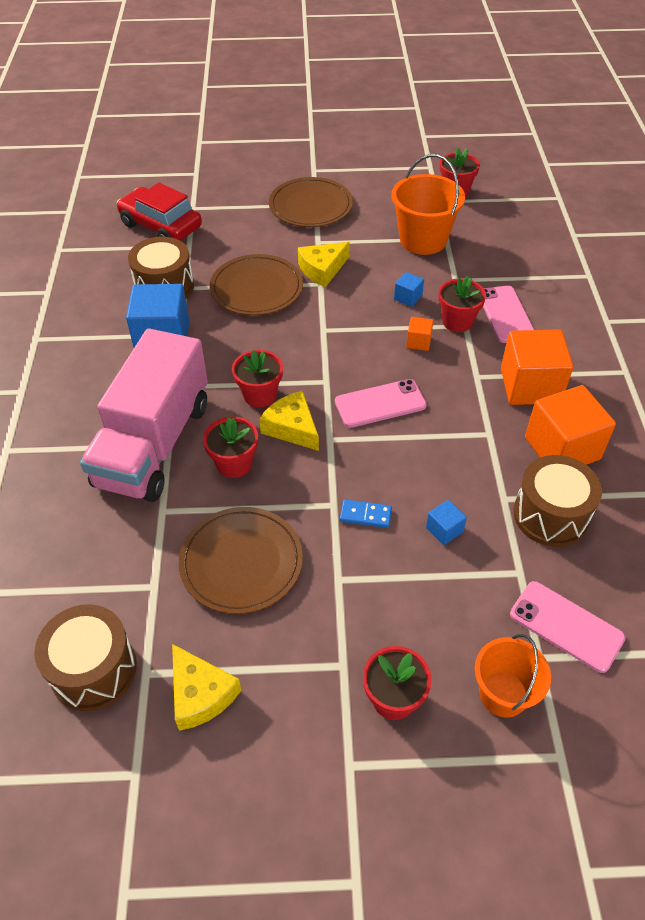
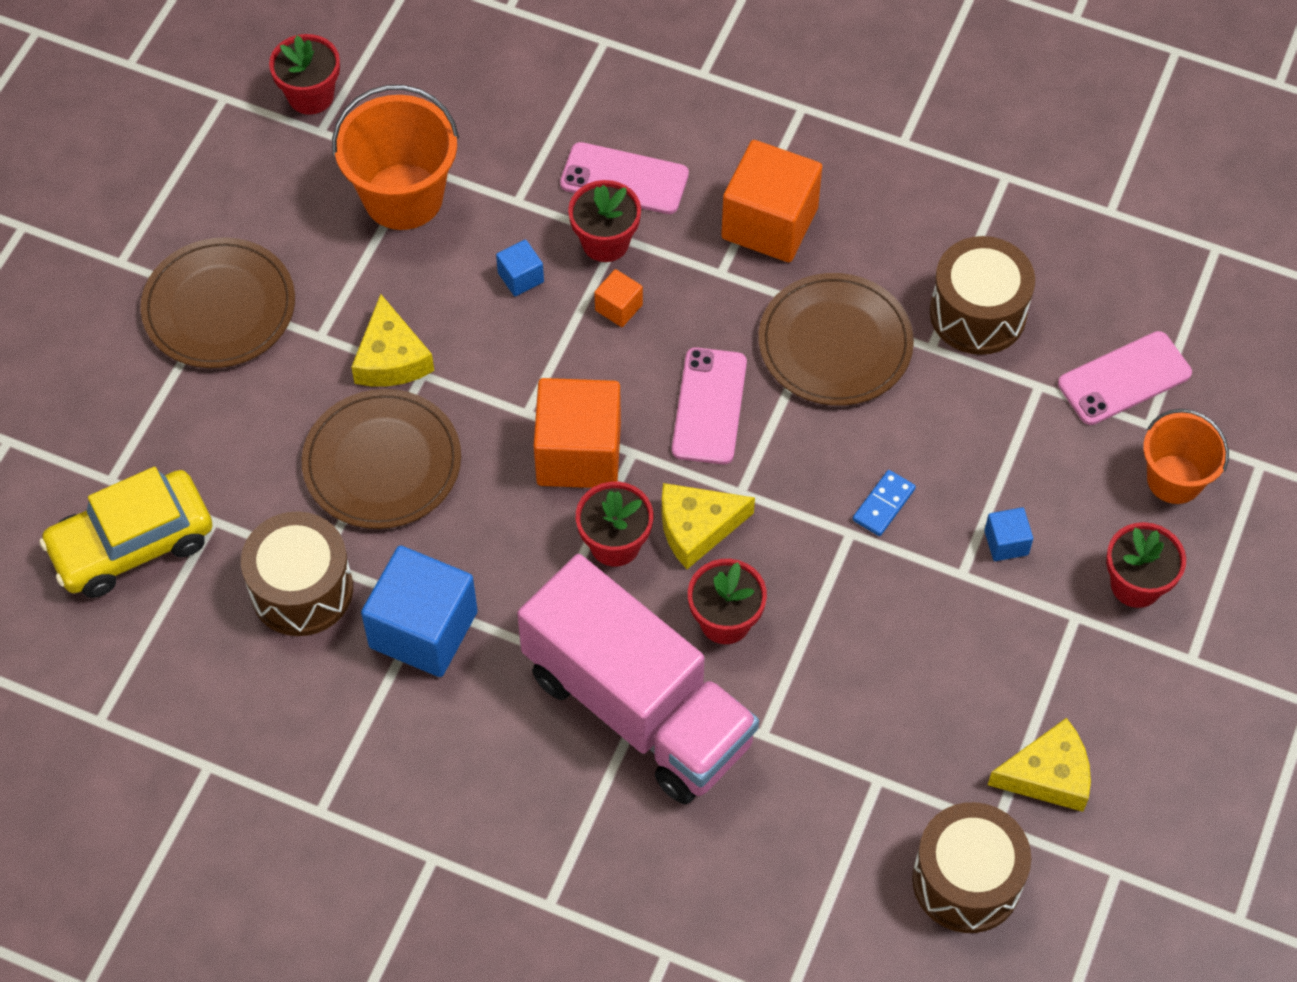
camera: 65 degrees left, 10 degrees up
(161, 226) = (132, 544): red car -> yellow car
(241, 562) = (888, 669): brown plate -> brown plate (835, 343)
(444, 530) = (945, 431): blue cube -> blue cube (1006, 543)
(562, 448) = (887, 246): orange cube -> orange cube (579, 453)

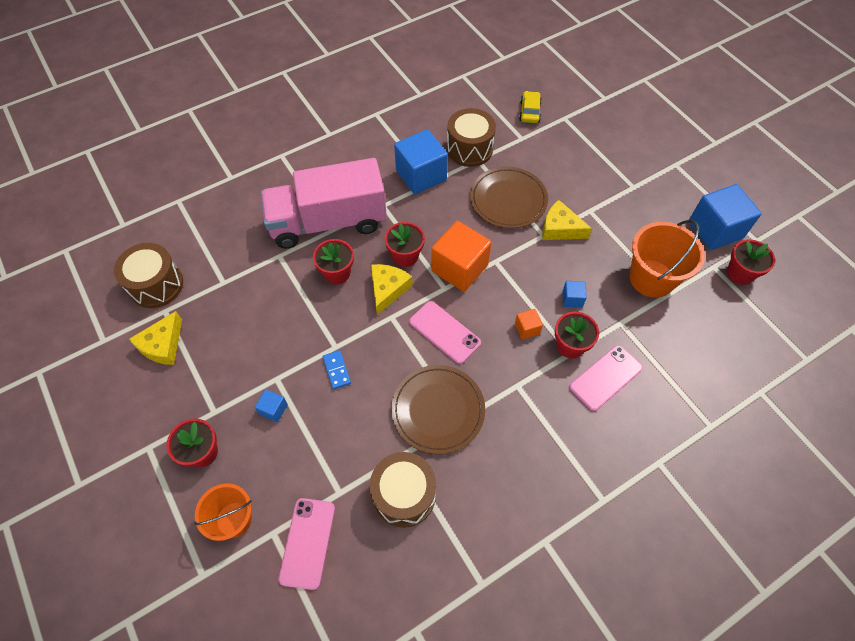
camera: 125 degrees right, 0 degrees up
(132, 544) = (529, 112): yellow car -> yellow car, size x0.55
(219, 307) = (628, 184): brown plate -> none
(240, 155) = (715, 230): none -> blue cube
(769, 223) = (533, 429): orange cube -> none

